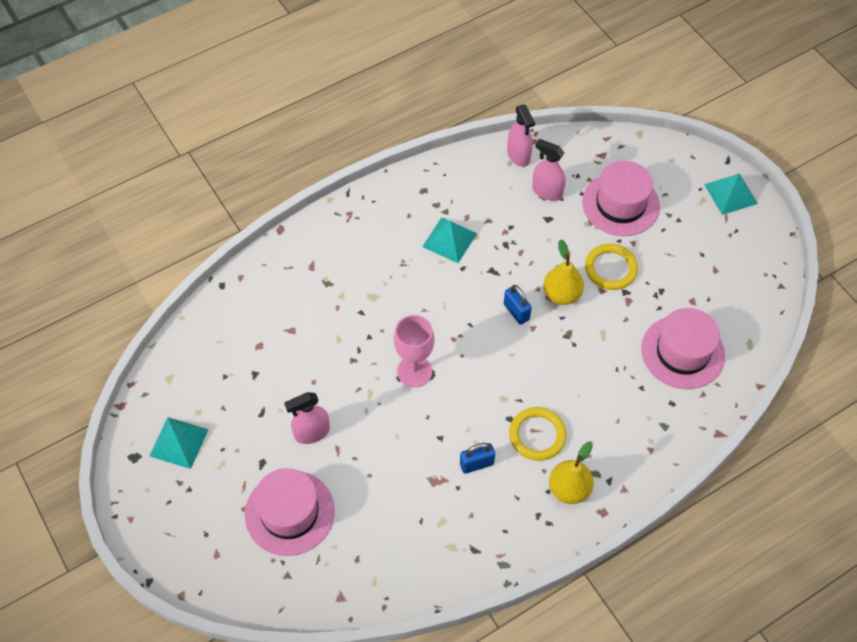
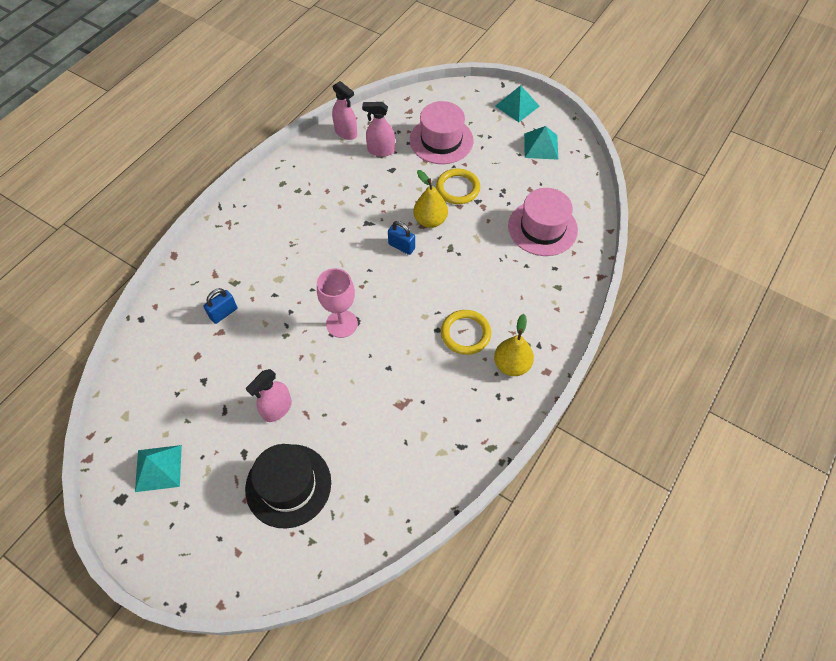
camera: 25 degrees left, 0 degrees up
(289, 512) = (288, 485): pink hat -> black hat
(449, 240) = (321, 212): turquoise pyramid -> turquoise pyramid (541, 146)
(476, 464) = (428, 376): blue padlock -> blue padlock (223, 313)

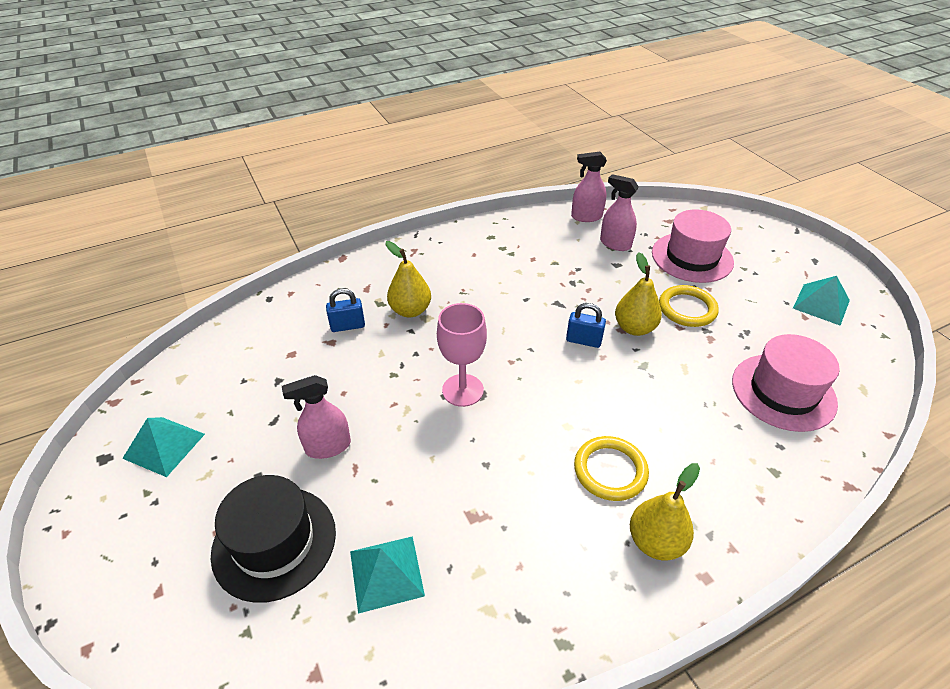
camera: 30 degrees right, 15 degrees down
(262, 278) = (410, 310): none -> yellow pear
(346, 132) = (586, 217): pink spray bottle -> pink spray bottle turned 105 degrees clockwise
(401, 246) = (583, 340): blue padlock -> blue padlock turned 45 degrees counterclockwise
(517, 106) = (806, 255): turquoise pyramid -> turquoise pyramid (386, 573)

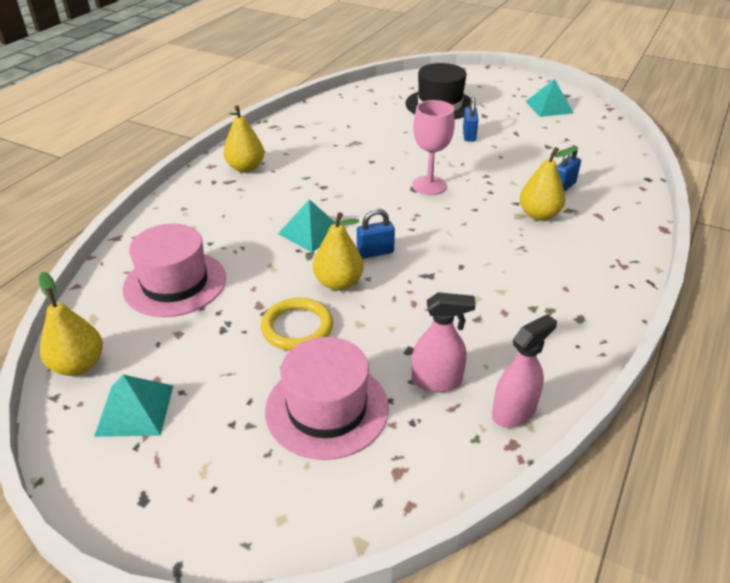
camera: 145 degrees right, 5 degrees down
(328, 447) = (469, 135): pink spray bottle -> blue padlock
(386, 573) = (376, 115): turquoise pyramid -> turquoise pyramid (311, 232)
(610, 470) = (292, 185): yellow ring -> none
(869, 351) = (78, 365): none -> yellow pear

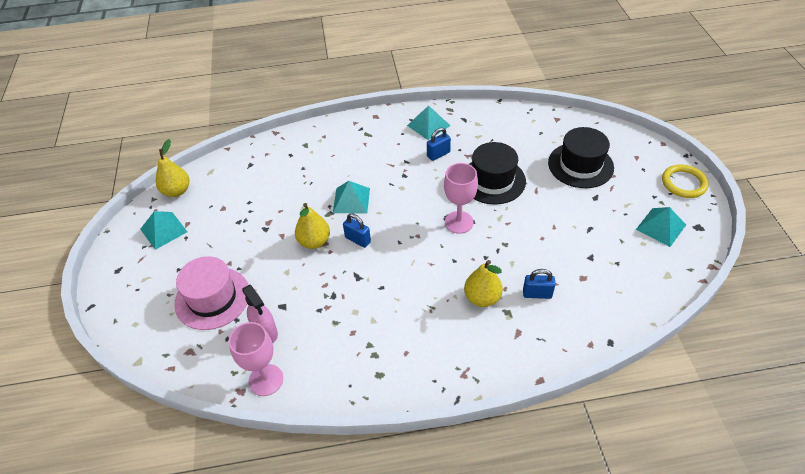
camera: 55 degrees right, 10 degrees up
(175, 283) = (258, 179): pink hat -> none
(246, 168) = (388, 131): yellow pear -> none
(276, 145) = (428, 125): none -> turquoise pyramid
(297, 327) = (263, 248): yellow ring -> yellow ring (683, 183)
(400, 147) = (492, 180): none -> black hat
(469, 135) = (552, 205): blue padlock -> blue padlock (438, 154)
(514, 412) = (266, 380): pink spray bottle -> pink goblet

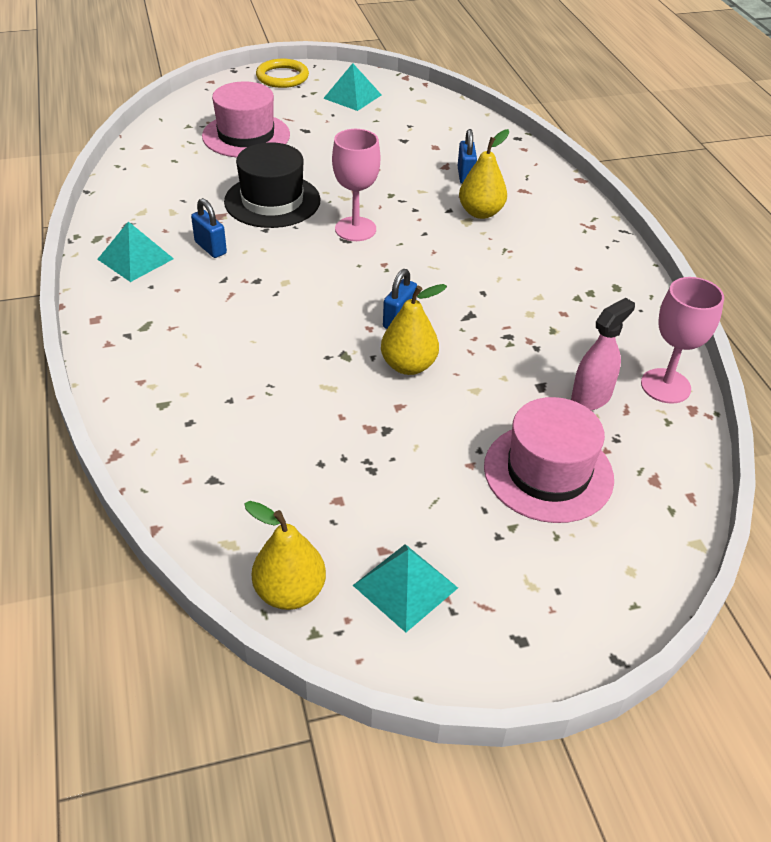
camera: 100 degrees left, 5 degrees down
(351, 200) = (314, 332): turquoise pyramid -> none
(580, 165) = (246, 135): black hat -> pink hat

